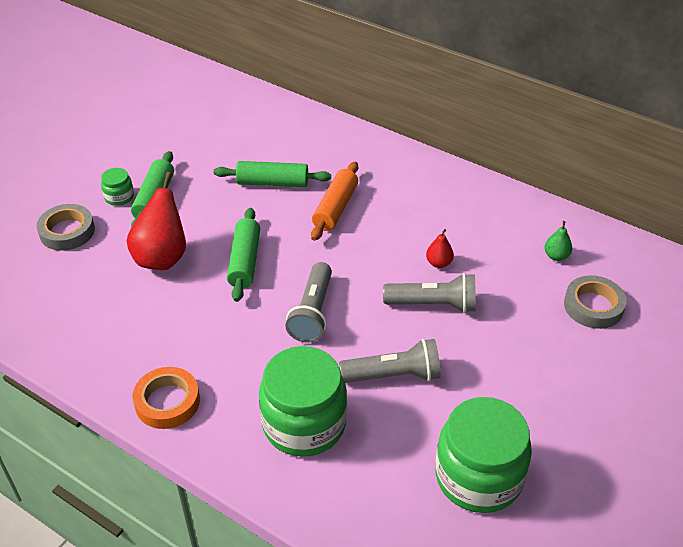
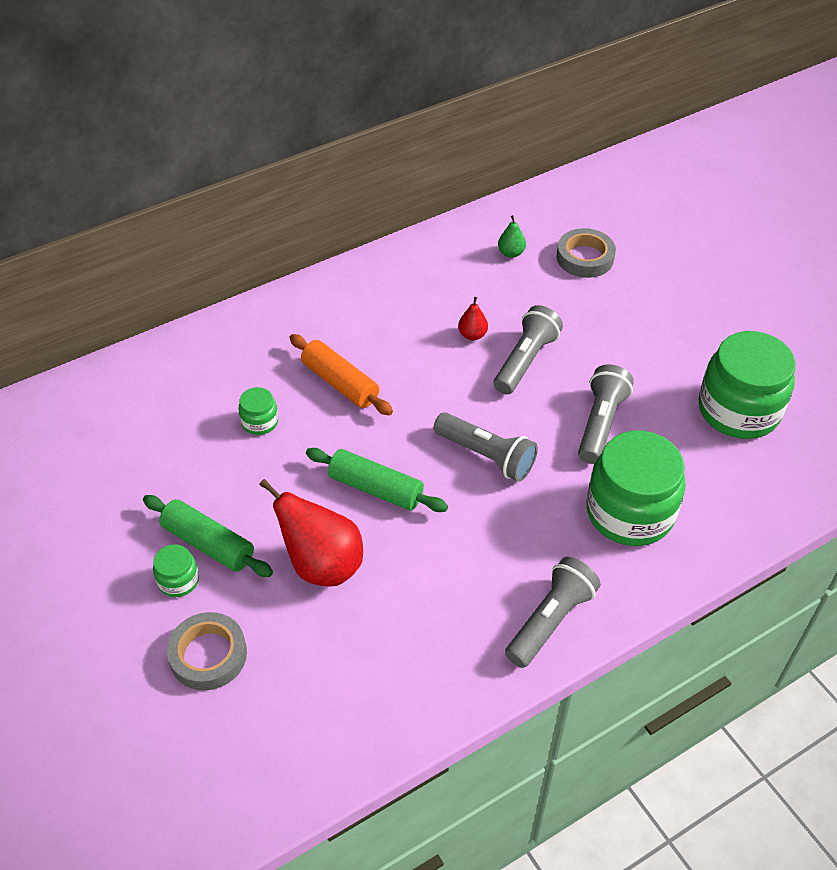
camera: 65 degrees left, 5 degrees up
(167, 402) = (550, 620): orange tape -> grey flashlight
(272, 183) = (260, 422): green rolling pin -> green jar

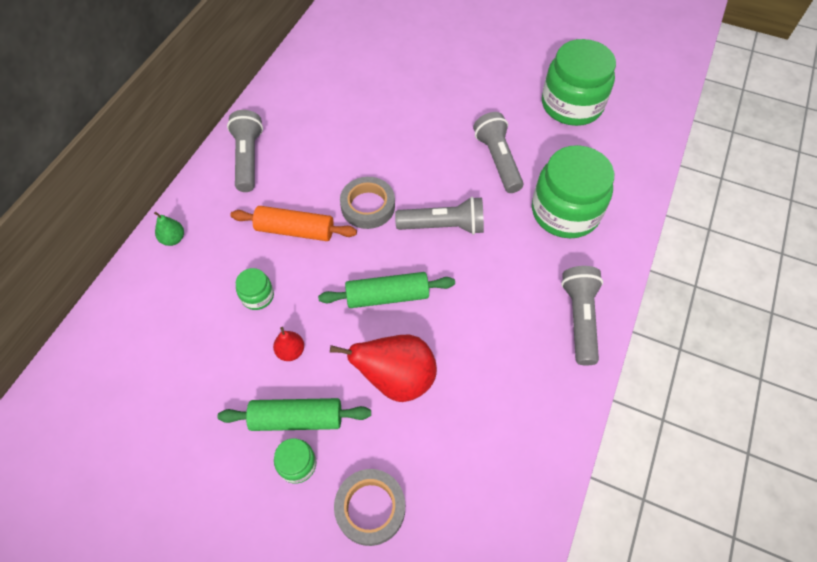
camera: 35 degrees left, 10 degrees up
(472, 335) = (362, 142): red pear -> red pear (291, 351)
(511, 253) = (340, 68): green pear -> green pear (173, 239)
(525, 360) = (413, 142): grey flashlight -> grey flashlight (248, 158)
(585, 258) = (393, 48): grey tape -> grey tape (368, 206)

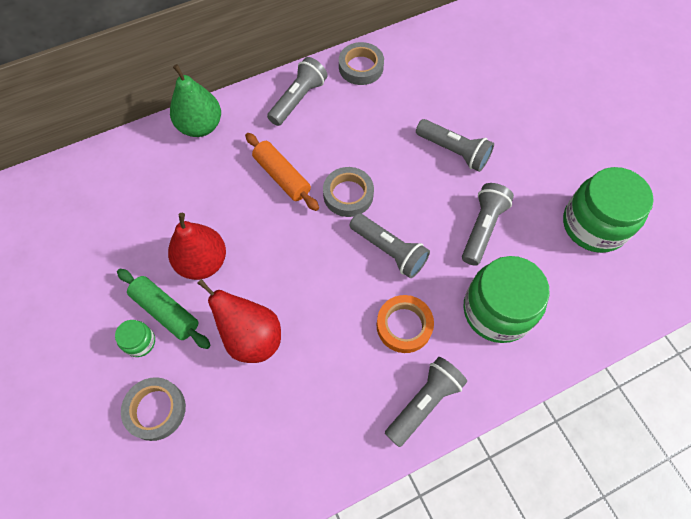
camera: 40 degrees right, 5 degrees up
(173, 239) = (200, 126): green pear -> green pear, size x2.10
(257, 296) = (216, 206): green jar -> none
(280, 99) = (361, 67): none -> grey tape
(291, 351) = (203, 262): red pear -> red pear, size x2.10
(387, 296) = (299, 273): green rolling pin -> none
(421, 117) = (454, 151): none -> grey flashlight
(510, 274) = (404, 325): none -> orange tape

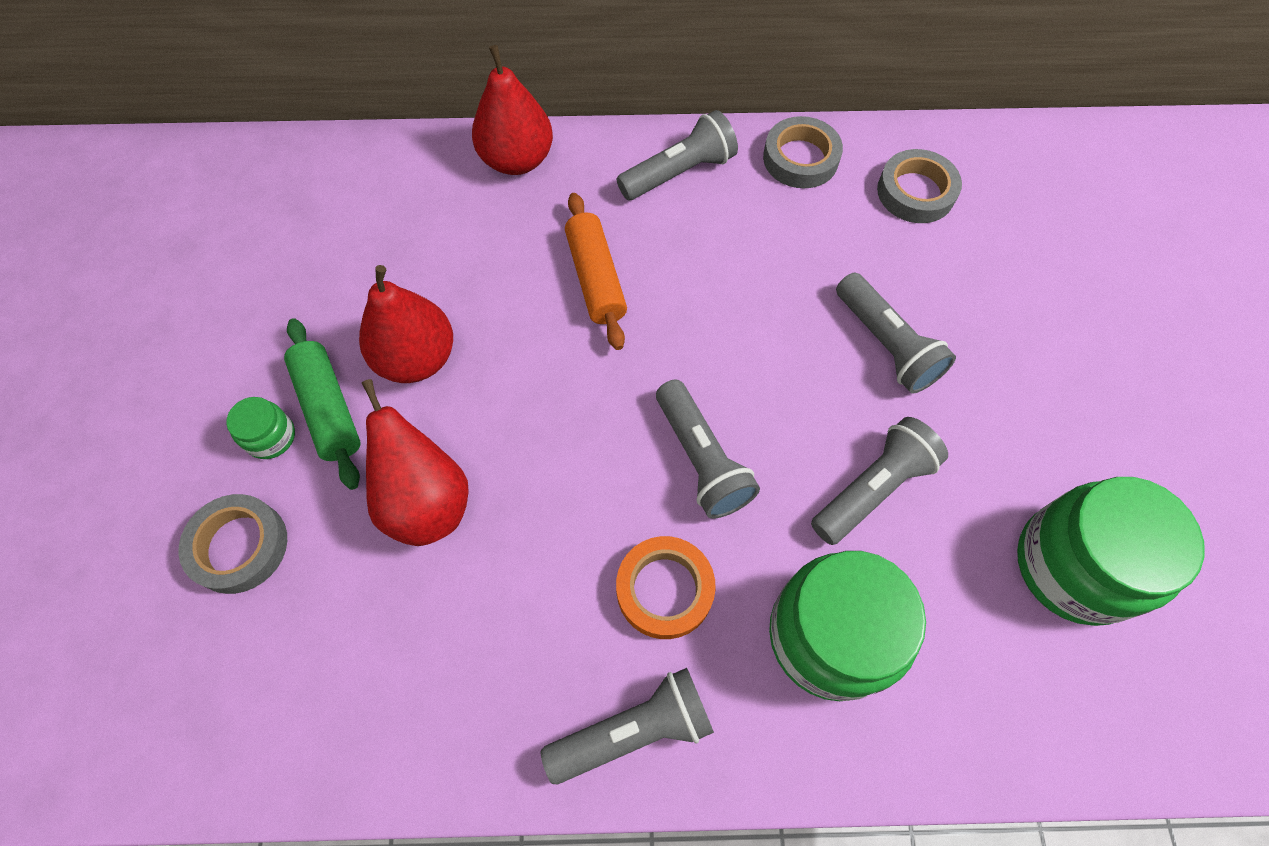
camera: 25 degrees right, 0 degrees up
(200, 126) = (517, 160): green pear -> red pear
(348, 194) = (681, 345): grey tape -> grey tape (915, 192)

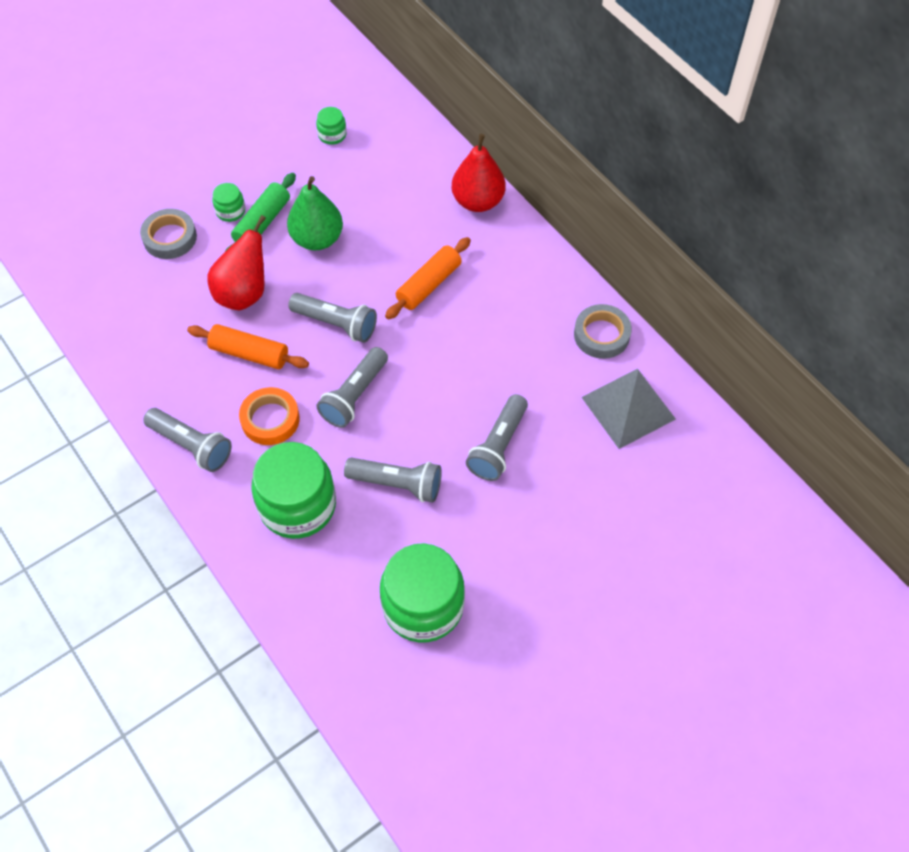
camera: 55 degrees right, 5 degrees down
(267, 245) = (332, 135): none -> green jar
(416, 358) = (317, 239): red pear -> green pear
(533, 553) = (249, 353): none -> orange rolling pin
(679, 172) = (536, 281): grey flashlight -> grey flashlight (336, 324)
(915, 192) = (628, 408): grey tape -> grey pyramid

